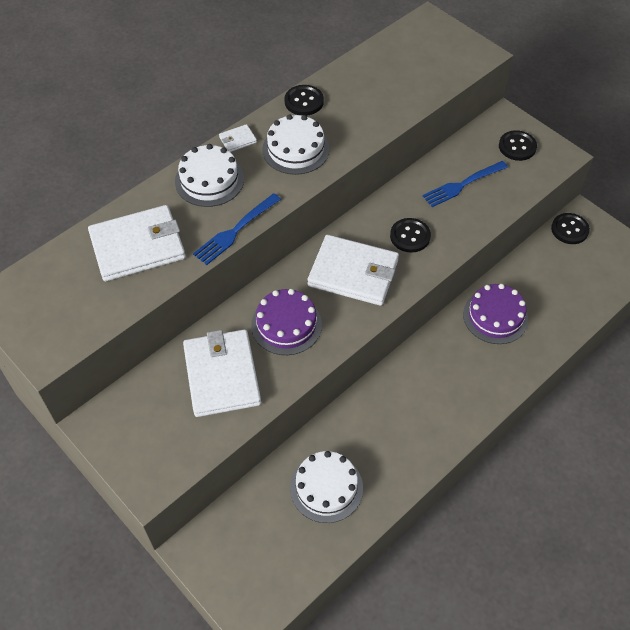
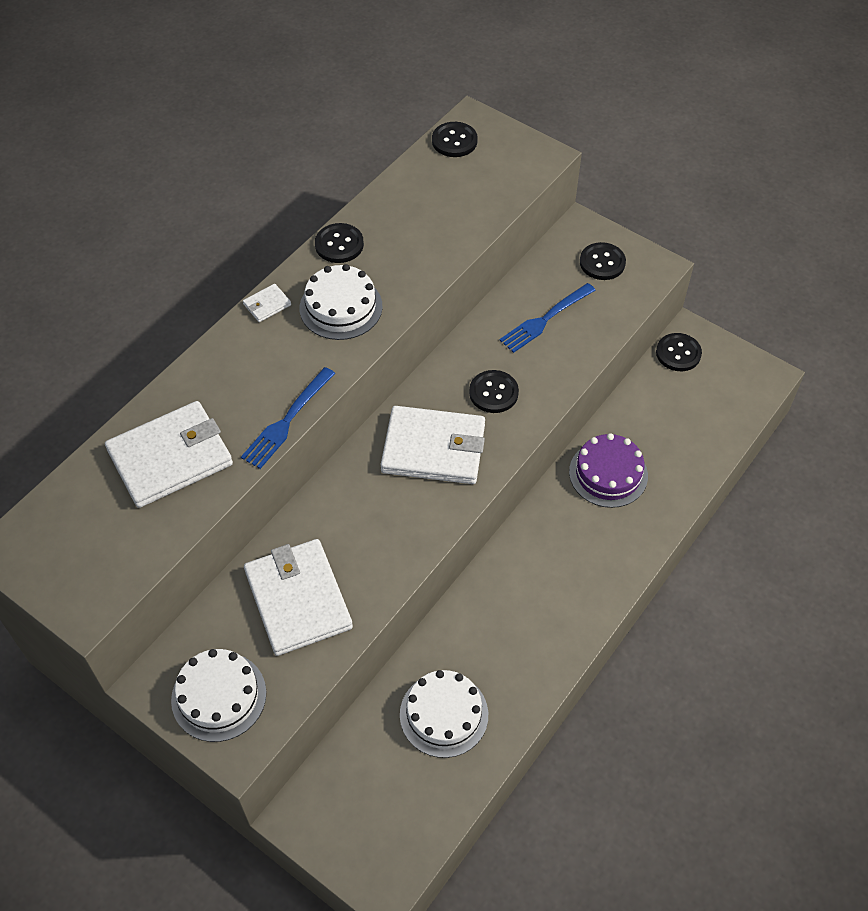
camera: 10 degrees left, 0 degrees up
(209, 180) = (242, 361): white cake -> white cake (219, 696)
(286, 325) = (364, 525): purple cake -> none
(411, 34) = (454, 141): none -> black button

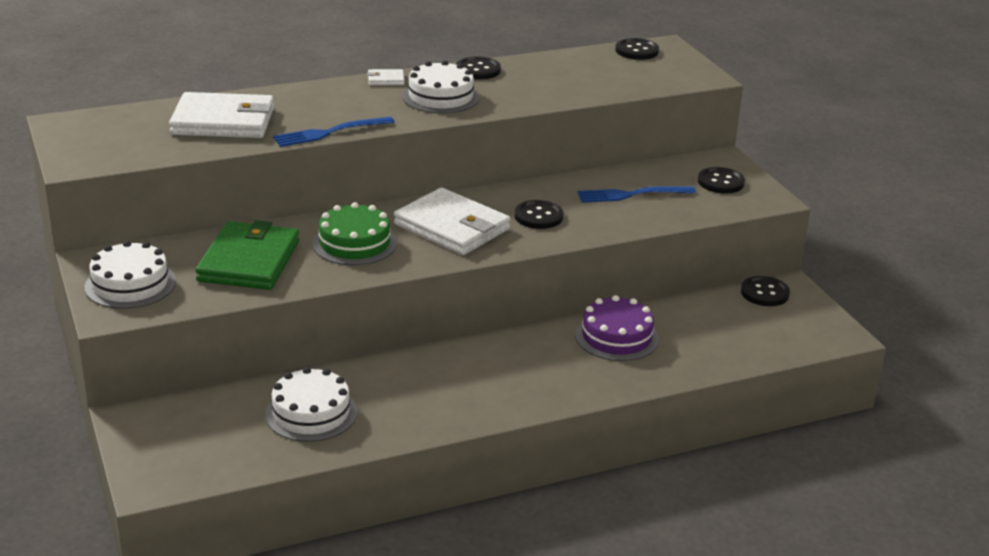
camera: 30 degrees right, 25 degrees down
(298, 599) = (249, 261): white wallet -> green wallet
(369, 520) = (354, 243): none -> green cake

